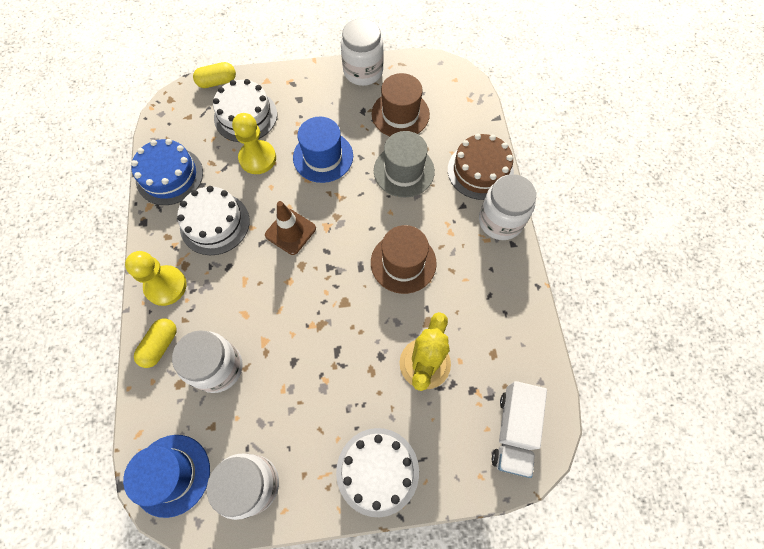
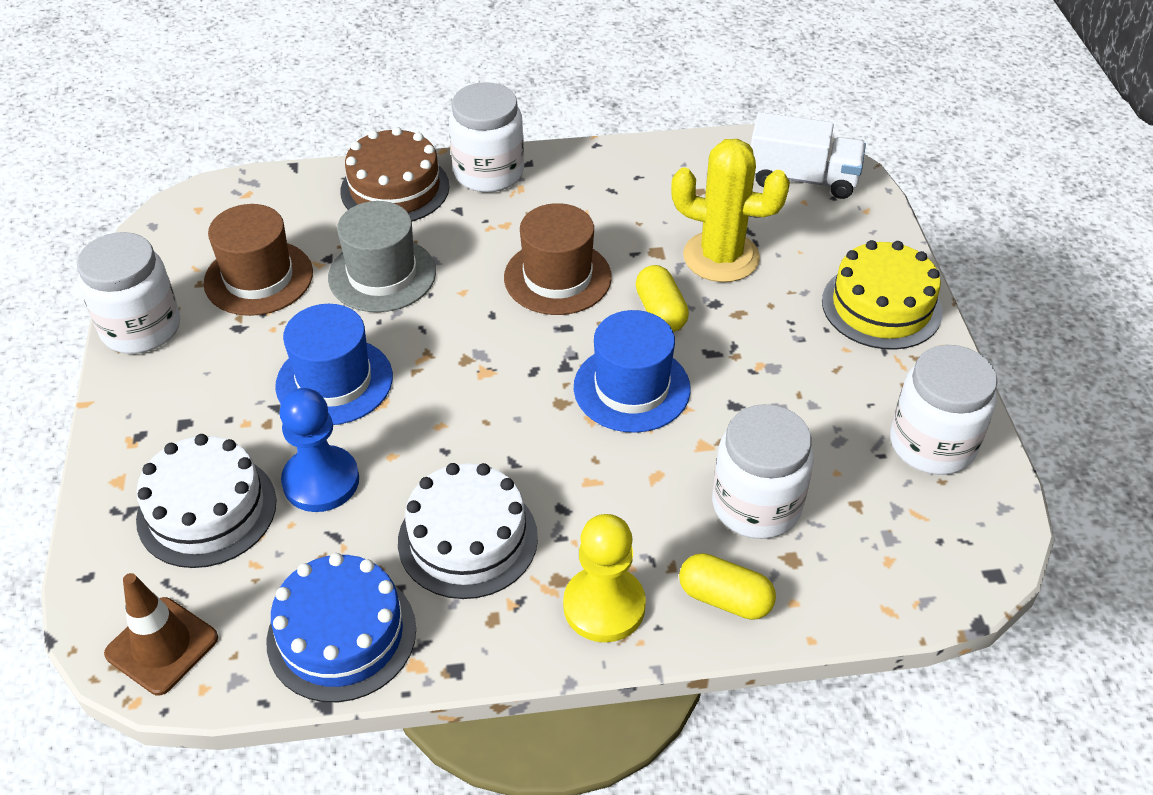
camera: 90 degrees left, 20 degrees down
(171, 475) = (943, 551): blue hat -> blue hat (631, 388)
(217, 82) = (94, 571): yellow capsule -> yellow capsule (661, 312)
(257, 158) = (321, 481): yellow pawn -> blue pawn
(290, 231) = (493, 421): brown traffic cone -> brown traffic cone (162, 646)
(377, 471) = (881, 306): white cake -> yellow cake

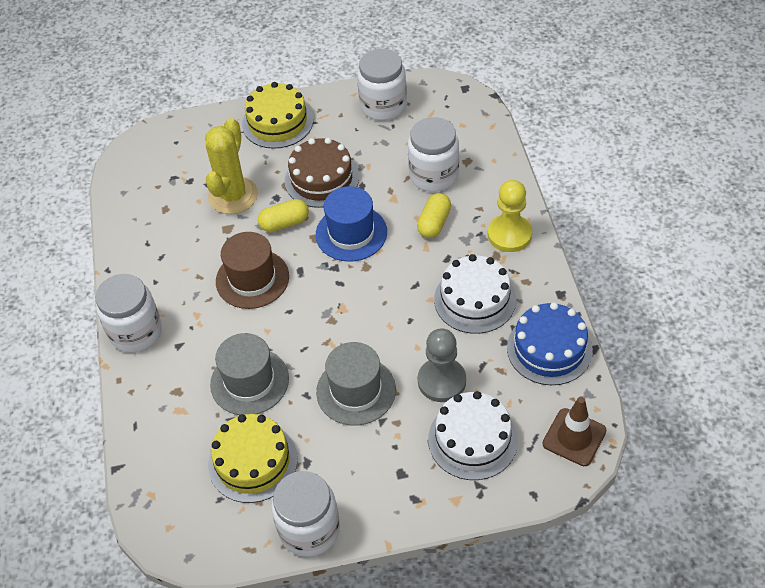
camera: 90 degrees left, 5 degrees up
(258, 278) = (253, 461): brown hat -> yellow cake
(321, 481) = (441, 381): blue pawn -> grey pawn
(334, 381) = (356, 391): blue hat -> grey hat
(395, 188) = (151, 390): brown cake -> brown cake (321, 179)
(725, 598) = (496, 186): yellow capsule -> yellow capsule (434, 223)
(802, 179) = (156, 157): white truck -> none

